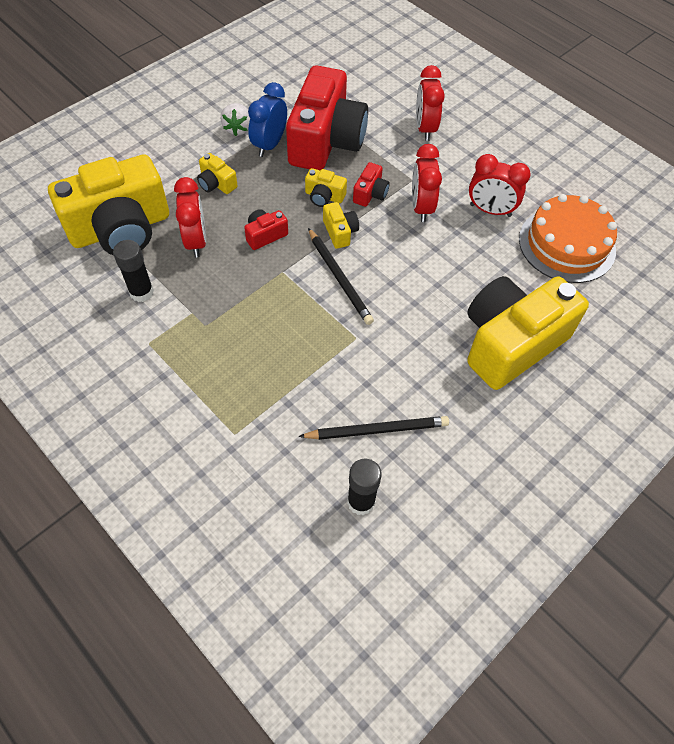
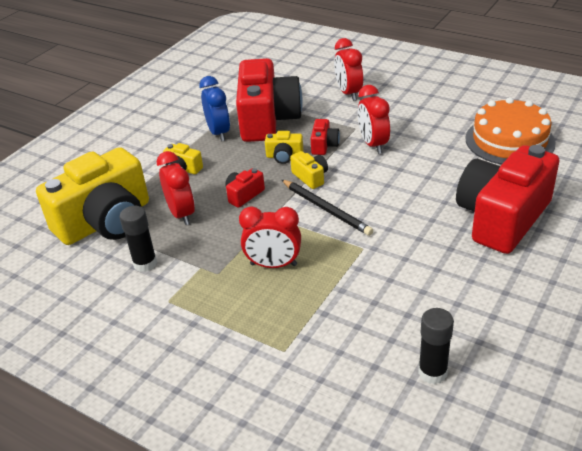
camera: 10 degrees left, 20 degrees down
(238, 129) = (186, 128): white strawberry -> none
(269, 145) = (219, 133): blue clock -> blue clock turned 150 degrees clockwise
(377, 430) = (418, 312): black pencil -> none
(490, 210) = (433, 133): red clock -> red clock (273, 265)
(511, 343) = (502, 218): yellow camera -> red camera

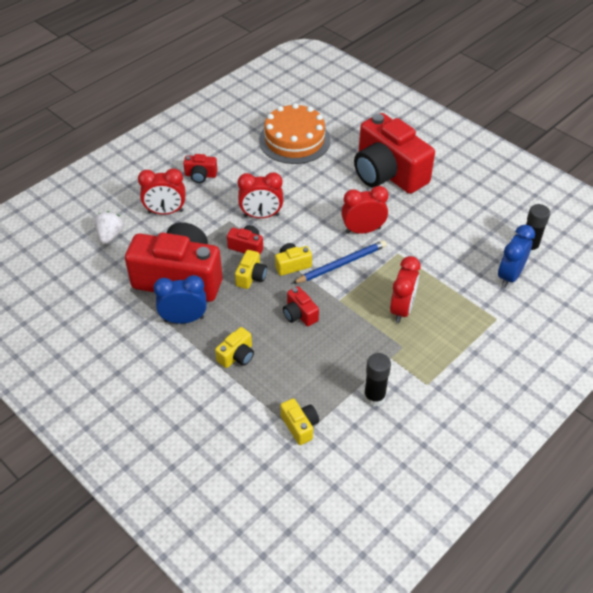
camera: 80 degrees left, 10 degrees up
(106, 221) = (300, 426): yellow camera -> yellow camera, size x0.41
(181, 214) = (311, 363): red clock -> red clock (363, 230)
(304, 75) = (110, 235): none -> white strawberry
(326, 209) = (341, 264): black pencil -> blue pencil
(367, 356) = (509, 276): none -> blue clock
(410, 99) = (200, 175): none -> red camera

